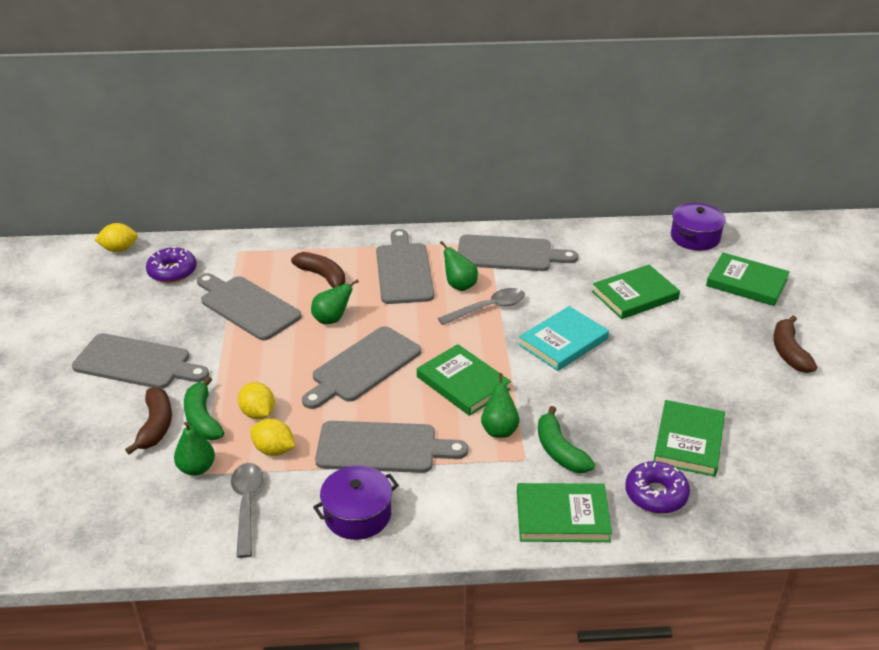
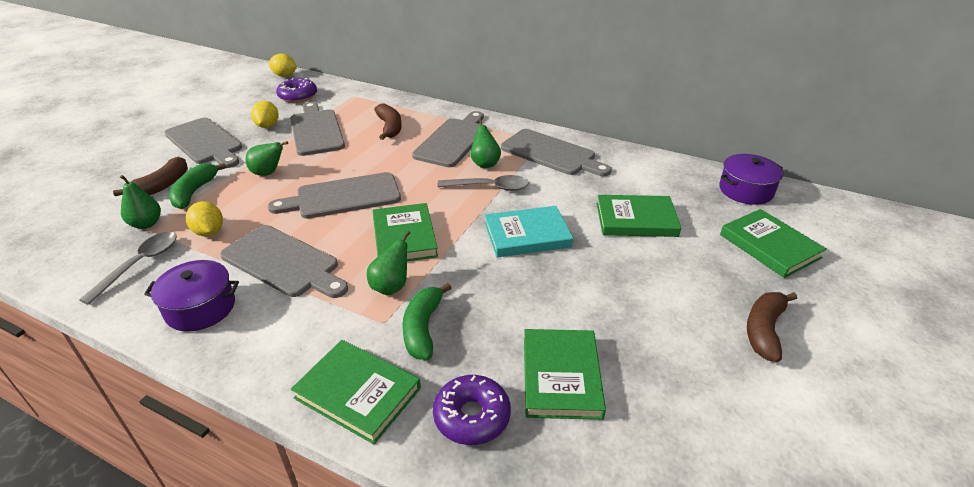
camera: 30 degrees right, 0 degrees up
(258, 413) = (232, 202): yellow lemon -> yellow lemon (267, 126)
(332, 319) = (361, 157): green pear -> green pear (268, 173)
(688, 441) = (561, 376): green book -> green book turned 45 degrees counterclockwise

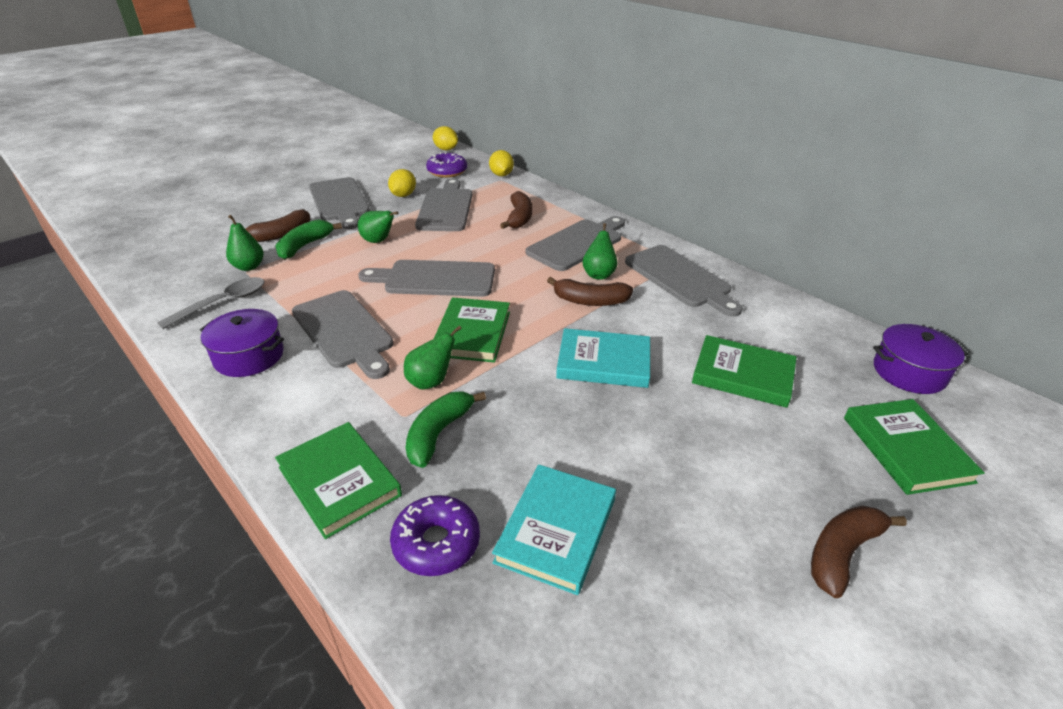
camera: 20 degrees right, 0 degrees up
(209, 232) = (296, 286): yellow lemon -> yellow lemon (501, 175)
(489, 187) = (590, 301): grey spoon -> brown banana
(561, 376) = (556, 530): green book -> turquoise book

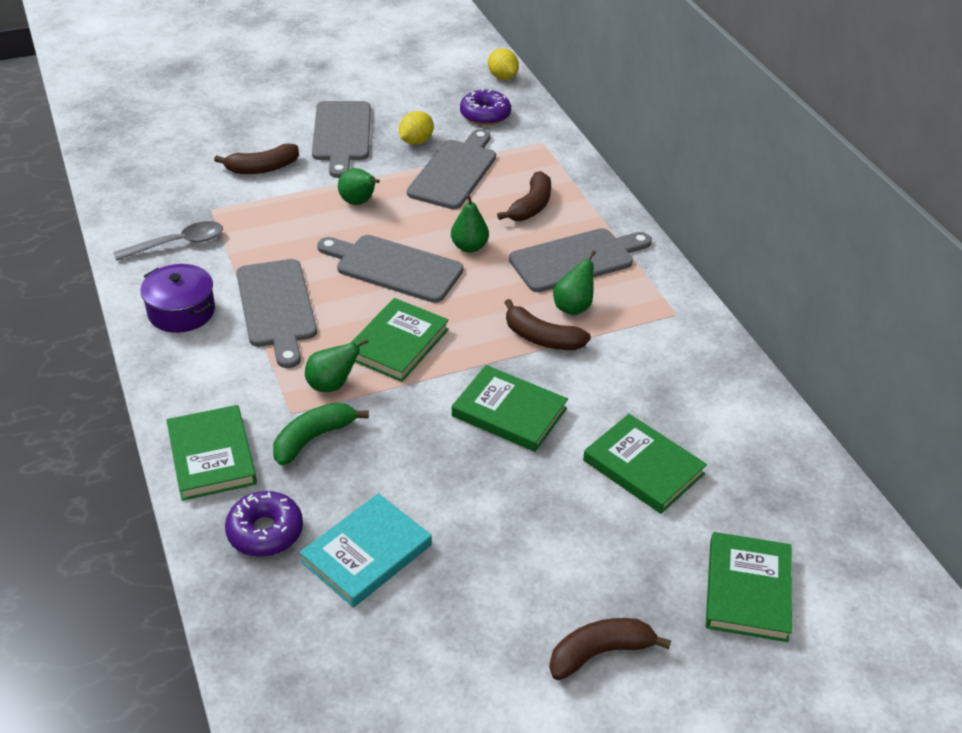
camera: 20 degrees right, 5 degrees up
(249, 267) = (216, 204): green pear -> green pear (469, 247)
(305, 246) = (280, 190): green banana -> none
(501, 175) = (547, 135): yellow lemon -> none
(603, 362) = (509, 412): turquoise book -> green book
(680, 278) = (663, 336): grey cutting board -> none
(909, 372) = (829, 518): purple pot -> none

